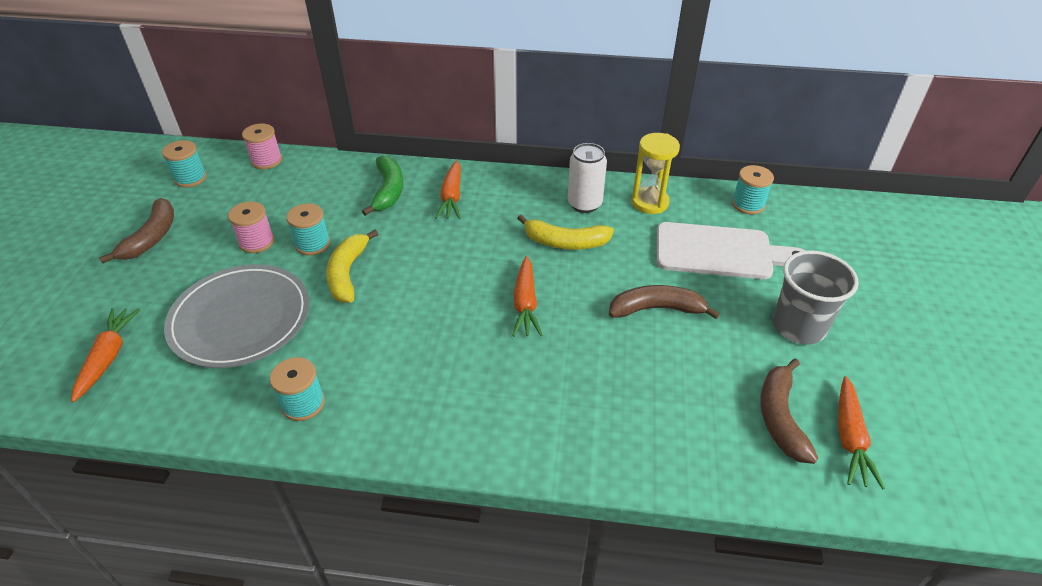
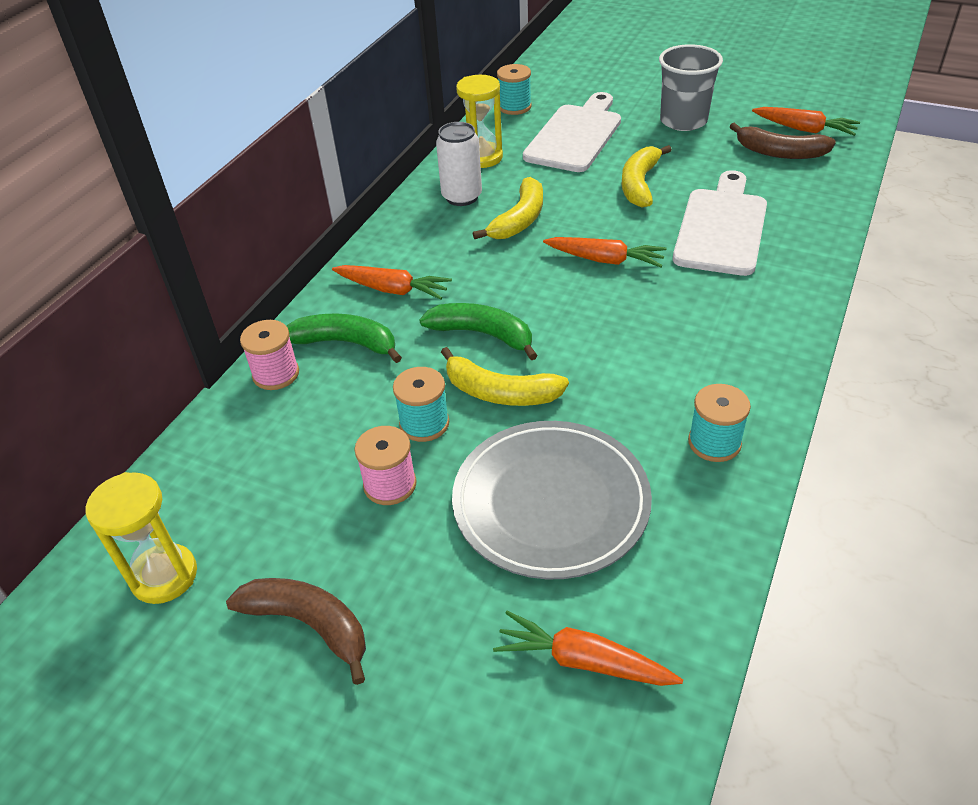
camera: 70 degrees left, 0 degrees up
(190, 178) = (164, 576): turquoise spool -> yellow hourglass
(266, 161) = (182, 471): pink spool -> pink spool (276, 374)
(410, 252) = (483, 334): none -> green banana
(607, 379) = (721, 227): none -> white cutting board
(656, 309) = (639, 184): brown banana -> yellow banana

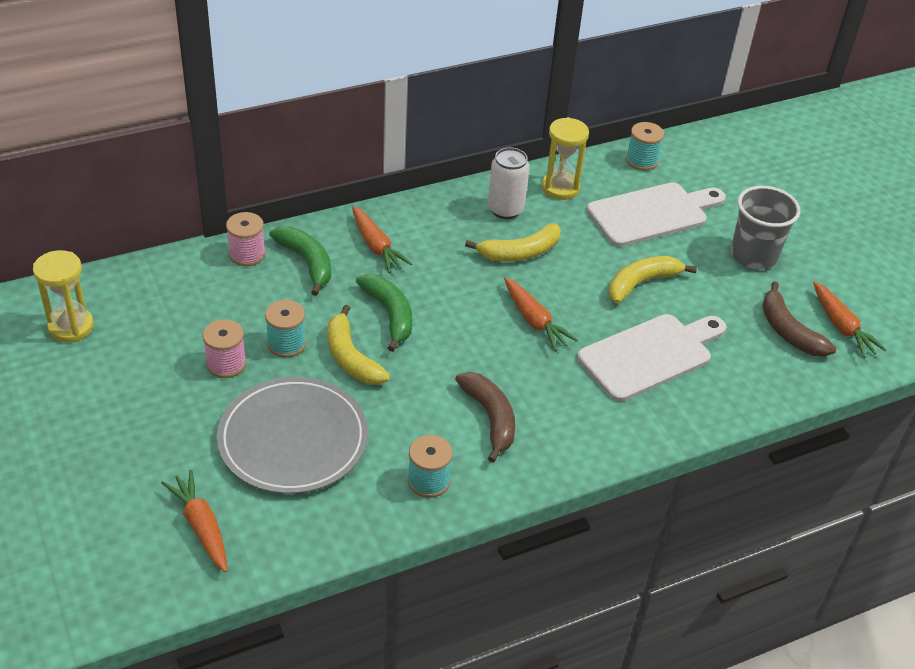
camera: 35 degrees right, 0 degrees up
(309, 624) = (104, 403): brown banana -> brown banana (490, 418)

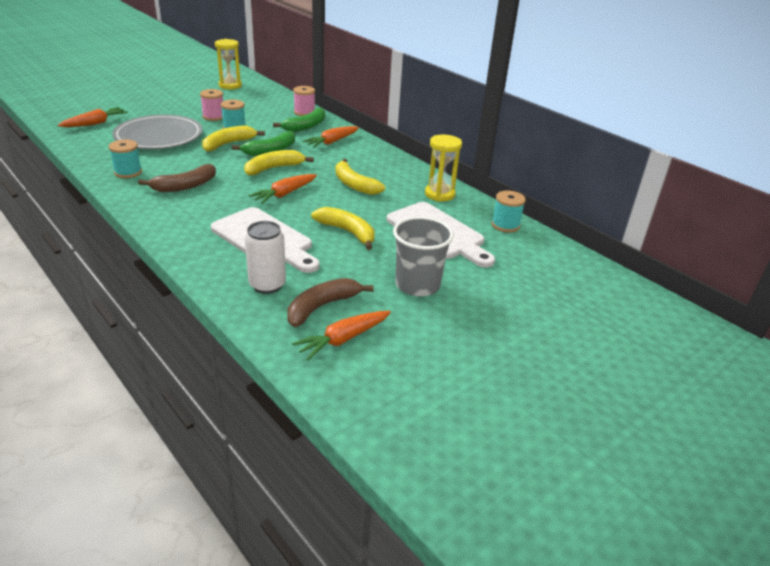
camera: 75 degrees right, 10 degrees down
(452, 319) = (274, 168): none -> yellow banana
(505, 209) = (398, 177): white can -> white can (267, 285)

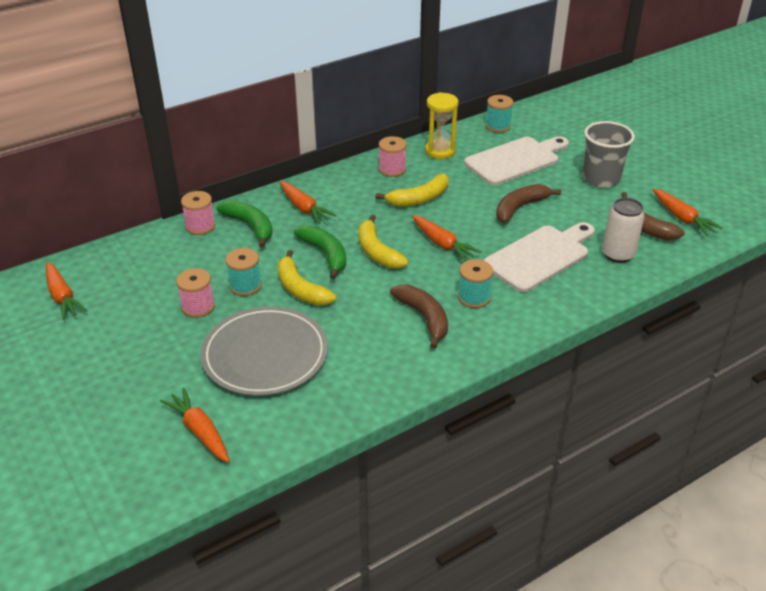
camera: 80 degrees left, 5 degrees up
(128, 172) = (384, 370): turquoise spool -> turquoise spool (474, 297)
(230, 85) = (62, 296): yellow hourglass -> orange carrot
(347, 232) = (520, 208): yellow banana -> brown banana
(399, 173) = (392, 169): none -> pink spool

